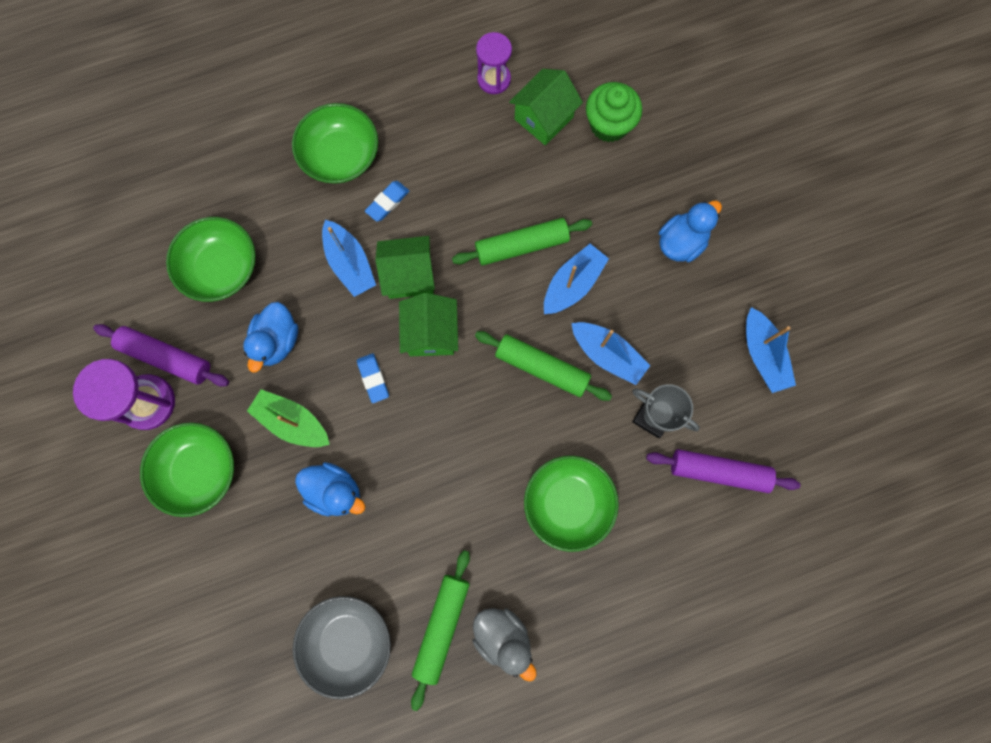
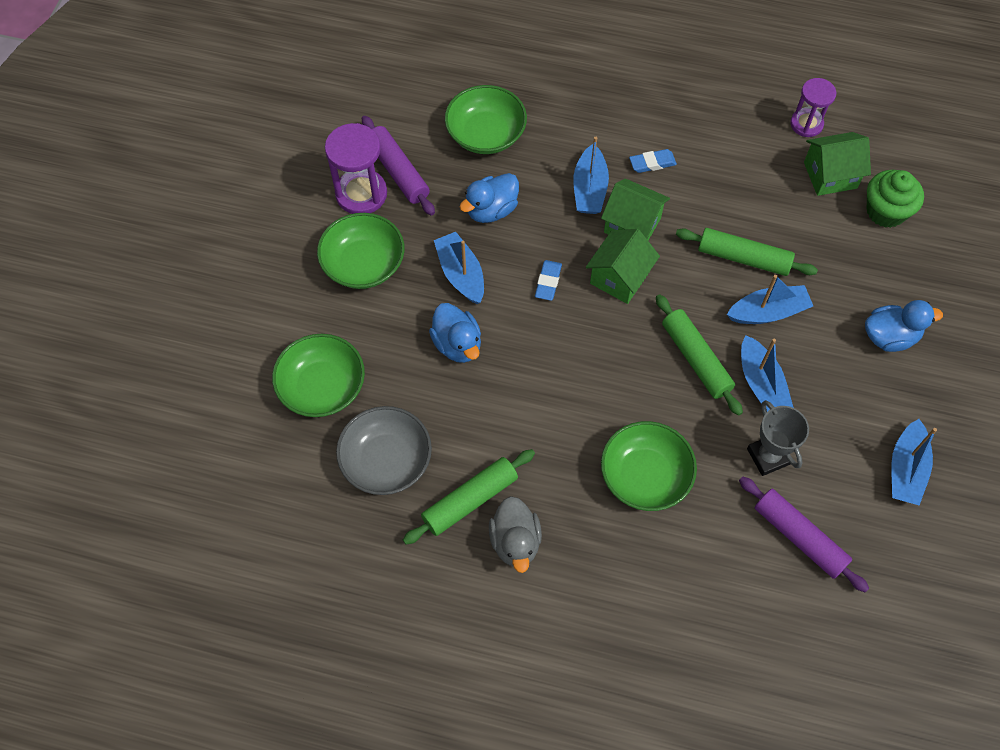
camera: 35 degrees right, 15 degrees down
(292, 422) = (461, 274): green boat -> blue boat
(340, 156) = (638, 109): green bowl -> green bowl (322, 387)

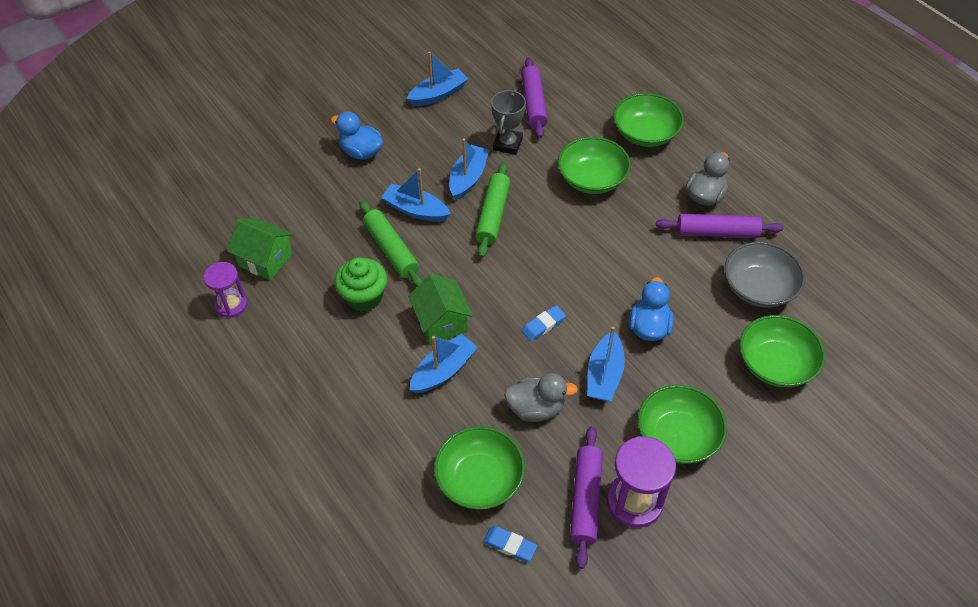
camera: 140 degrees left, 10 degrees down
(470, 500) = (717, 233): green rolling pin -> purple rolling pin
(491, 210) = (536, 408): blue duck -> grey duck
(619, 278) = (489, 294): green house -> none
(644, 587) = (645, 133): none -> green bowl
(652, 163) = (375, 356): blue eraser -> blue eraser (510, 545)
(885, 211) = (264, 214): green cupcake -> green cupcake (364, 297)

